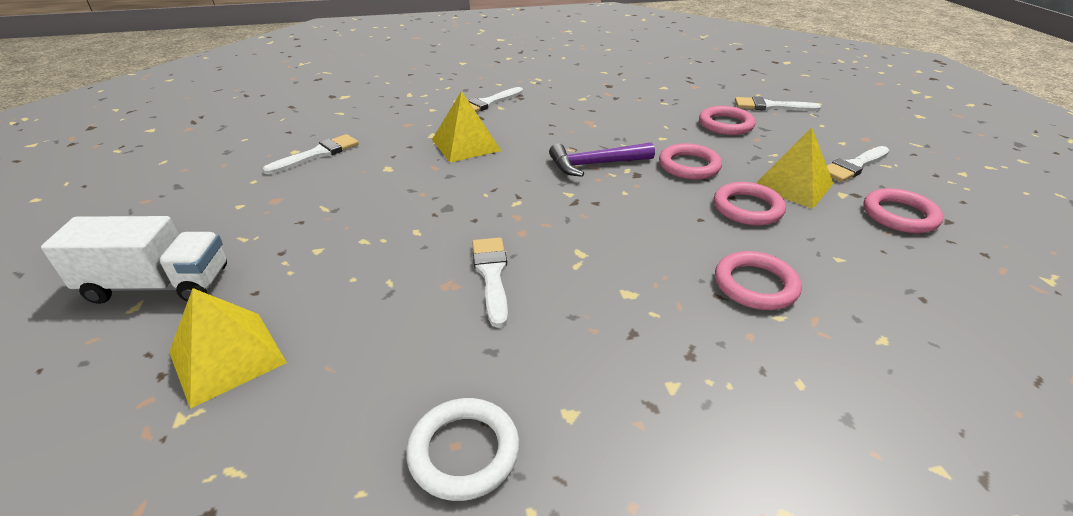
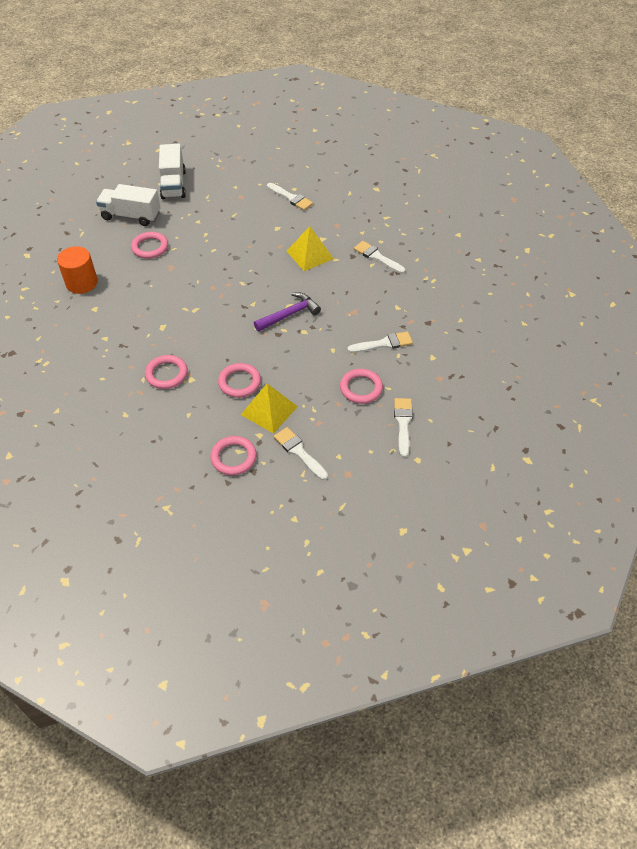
camera: 85 degrees right, 15 degrees up
(227, 357) = (131, 216): yellow pyramid -> white truck
(464, 452) = (81, 283): white ring -> orange cylinder
(492, 275) = (177, 280): white brush -> white brush (383, 344)
(595, 164) = (289, 315): purple hammer -> purple hammer turned 75 degrees clockwise
(689, 166) = (291, 360): pink ring -> pink ring (150, 247)

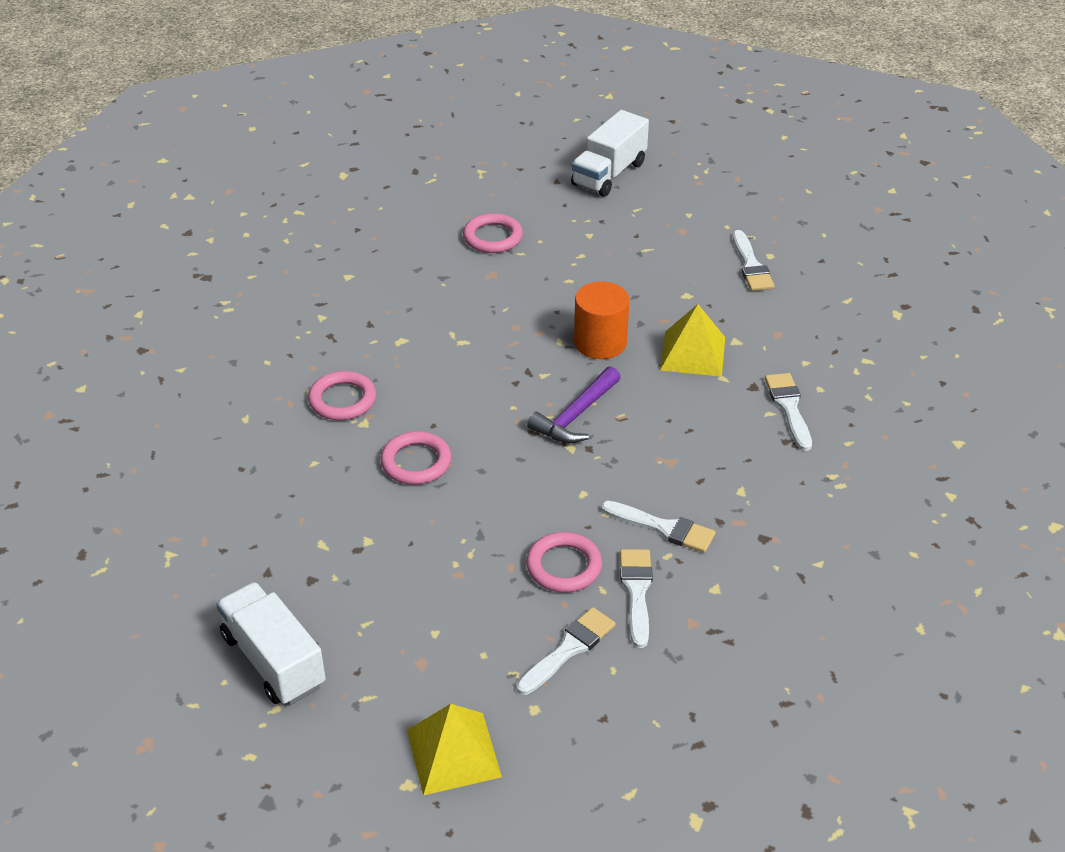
camera: 40 degrees right, 10 degrees down
(81, 283) = (367, 238): orange cylinder -> orange cylinder (600, 342)
(131, 216) = (512, 188): white truck -> white truck (273, 661)
(233, 457) = (307, 548): pink ring -> none
(269, 410) = (413, 518): yellow pyramid -> yellow pyramid (453, 753)
(289, 315) = (575, 415): purple hammer -> purple hammer turned 120 degrees clockwise
(299, 452) = (391, 594): white brush -> white brush (636, 592)

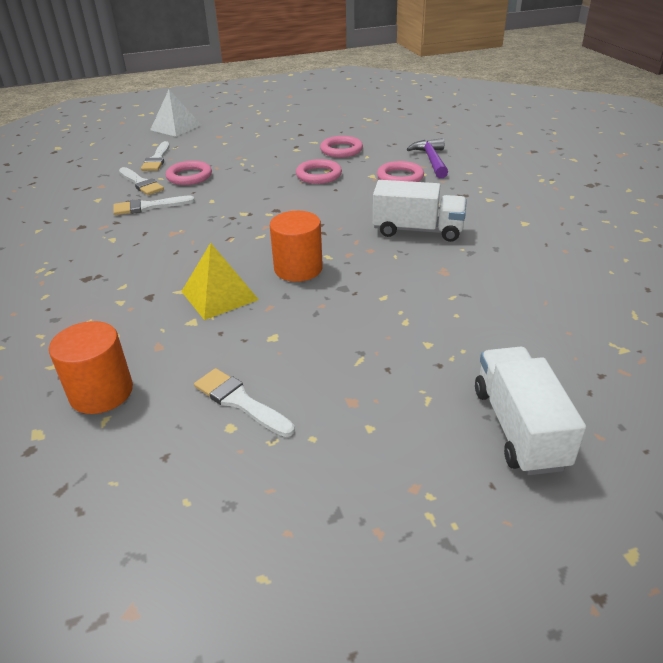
camera: 140 degrees right, 5 degrees down
(273, 661) = (278, 118): white truck -> white truck (418, 230)
(453, 753) = (176, 127): yellow pyramid -> white pyramid
(492, 237) = (494, 296): pink ring -> pink ring (341, 150)
(575, 415) = (260, 226): purple hammer -> purple hammer (431, 160)
(789, 408) = (108, 296): white brush -> none
(840, 319) = (101, 392): none -> orange cylinder

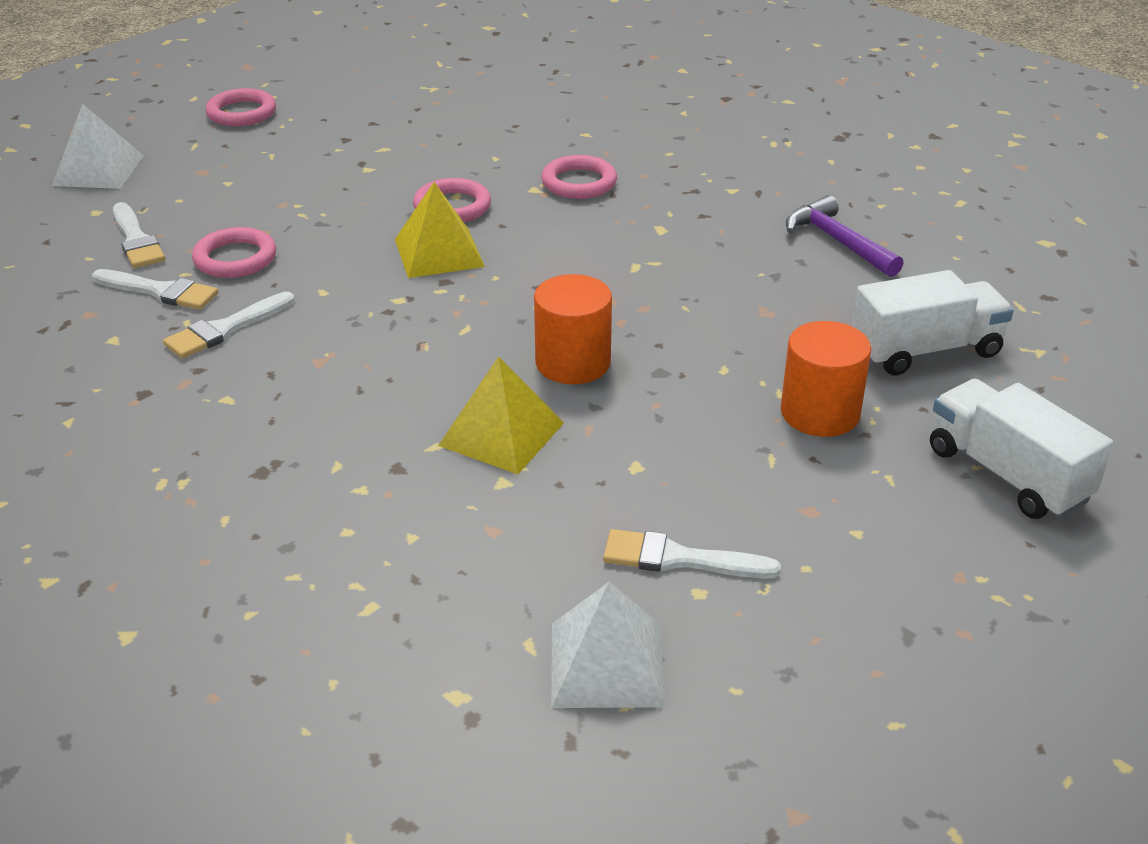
camera: 30 degrees left, 0 degrees up
(101, 392) = (484, 615): orange cylinder -> orange cylinder (820, 413)
(131, 450) = (607, 664): none -> white pyramid
(288, 195) = (439, 252): none -> yellow pyramid
(341, 150) = (444, 154): pink ring -> pink ring (242, 113)
(418, 230) = (680, 261): white truck -> white truck (925, 351)
(431, 160) = (598, 144): purple hammer -> purple hammer (838, 242)

